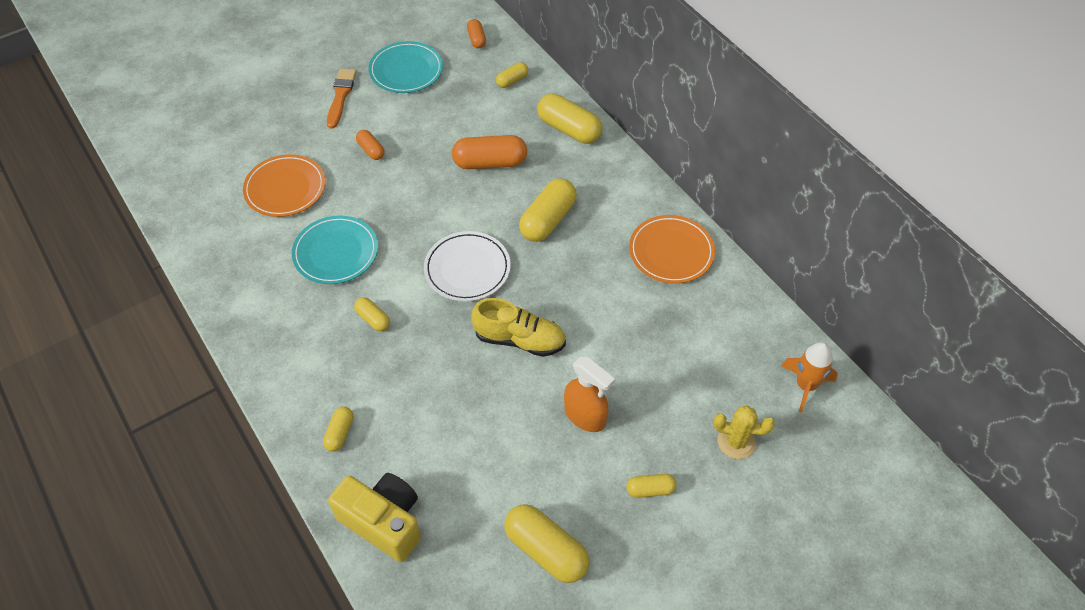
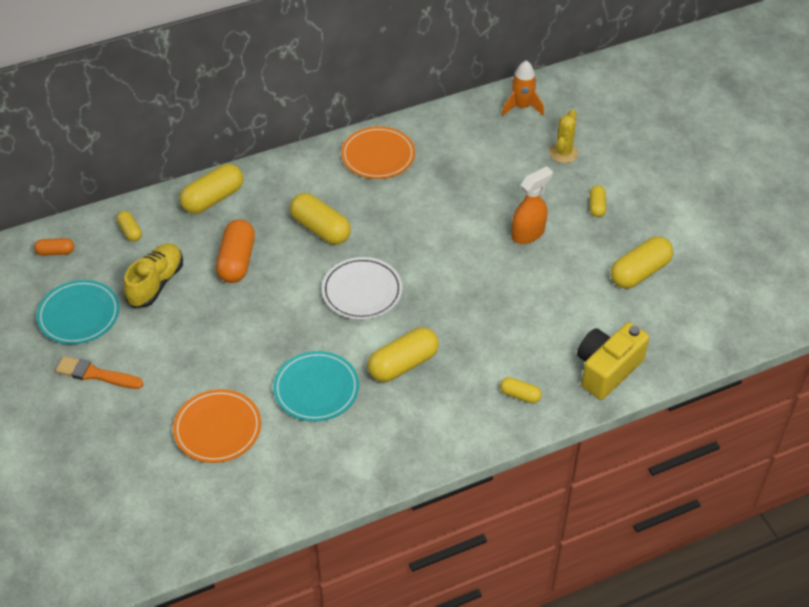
camera: 80 degrees left, 5 degrees down
(371, 150) = (187, 352): orange capsule -> none
(373, 319) = (403, 364): yellow capsule -> yellow capsule, size x1.88
(519, 339) = (447, 264): yellow shoe -> yellow shoe (156, 283)

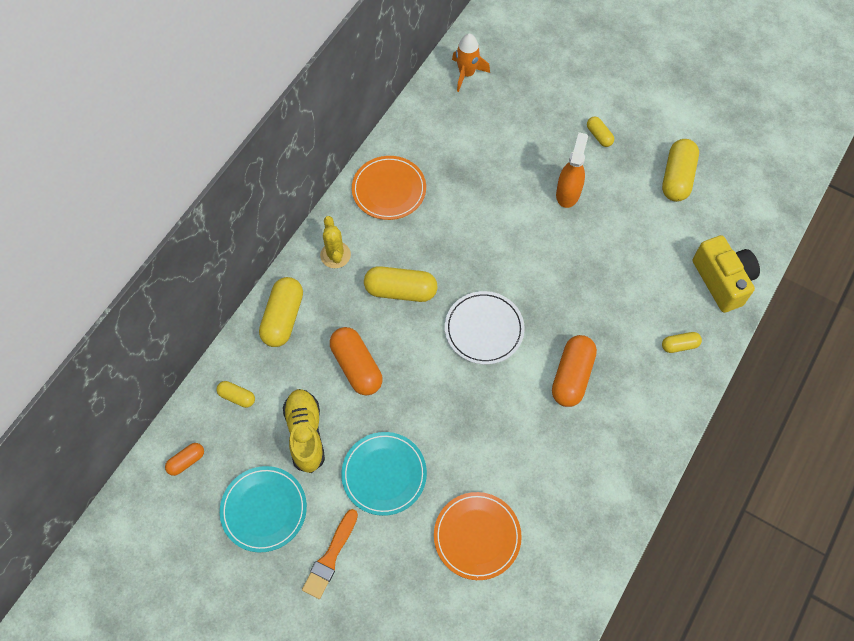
camera: 35 degrees left, 15 degrees up
(96, 374) = (330, 557): orange brush -> orange brush turned 45 degrees counterclockwise
(316, 389) = (524, 445): turquoise plate -> turquoise plate (384, 474)
(403, 364) = (572, 376): yellow capsule -> orange capsule
(563, 153) = (534, 100): yellow cactus -> yellow cactus (335, 255)
(607, 370) = (722, 281): yellow camera -> yellow camera turned 150 degrees clockwise

